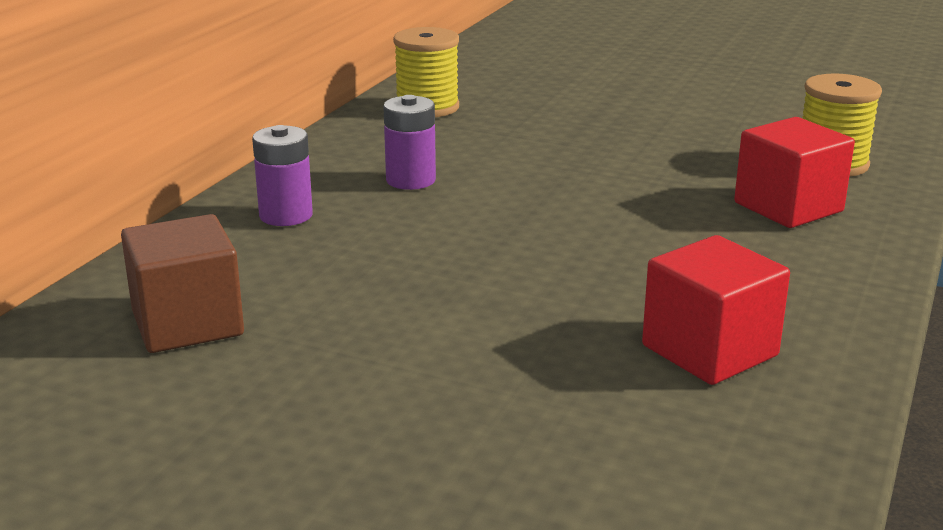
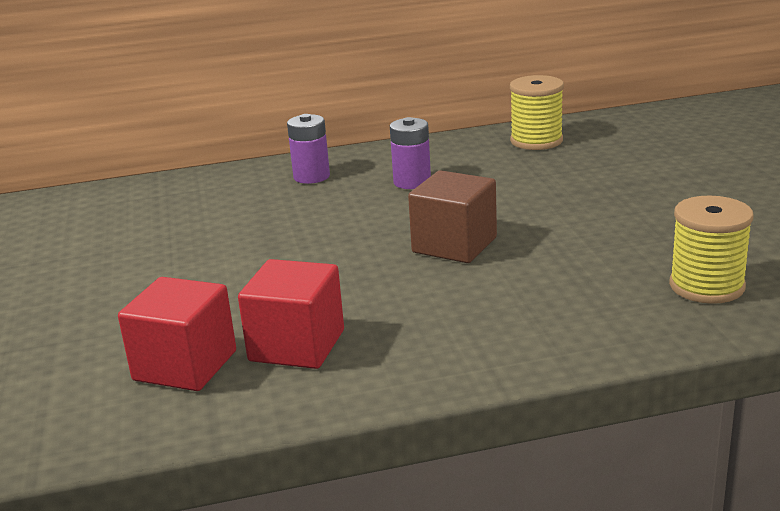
camera: 55 degrees right, 0 degrees up
(187, 323) = (158, 210): brown cube -> brown cube (454, 245)
(788, 207) = (580, 298): red cube -> red cube (185, 366)

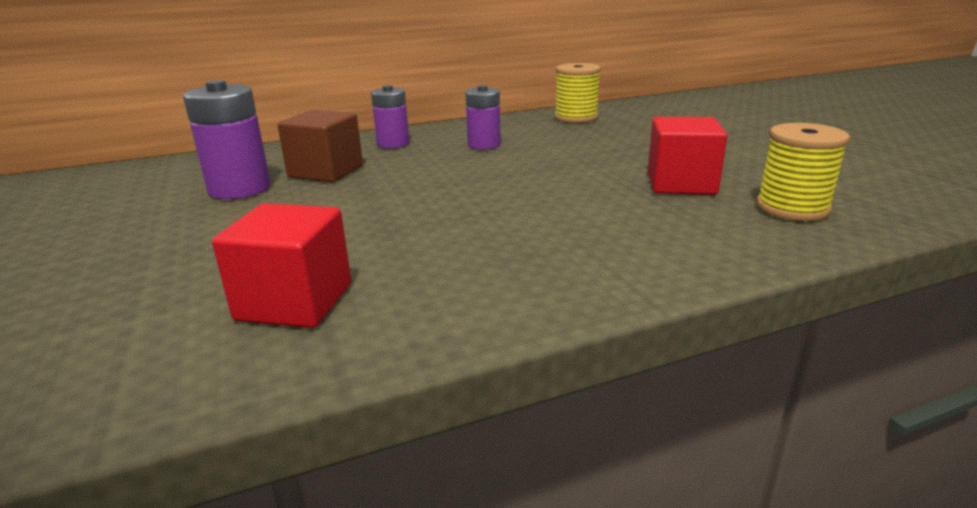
camera: 10 degrees left, 0 degrees up
(143, 235) = (239, 189): none -> purple battery
(297, 345) = (417, 275): red cube -> red cube (681, 184)
(454, 245) = (543, 186): brown cube -> brown cube (326, 171)

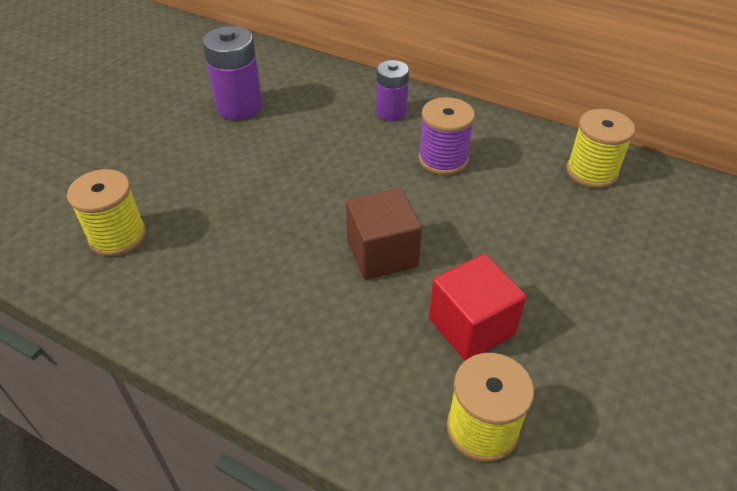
camera: 50 degrees right, 20 degrees up
(295, 302) = (117, 236): red cube -> yellow spool
(326, 171) = (302, 120): brown cube -> brown cube (382, 254)
(484, 145) = (443, 159): purple battery -> purple spool

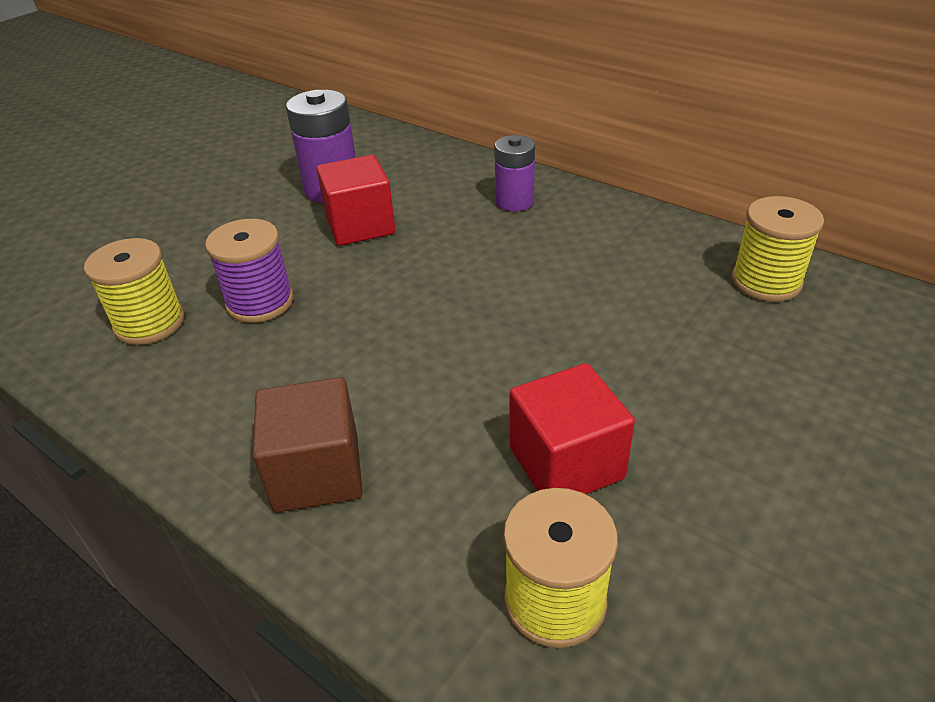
camera: 10 degrees right, 5 degrees down
(271, 139) = (360, 225): none -> red cube
(382, 254) = (466, 364): brown cube -> brown cube (317, 472)
(443, 159) = (569, 257): purple spool -> purple spool (260, 302)

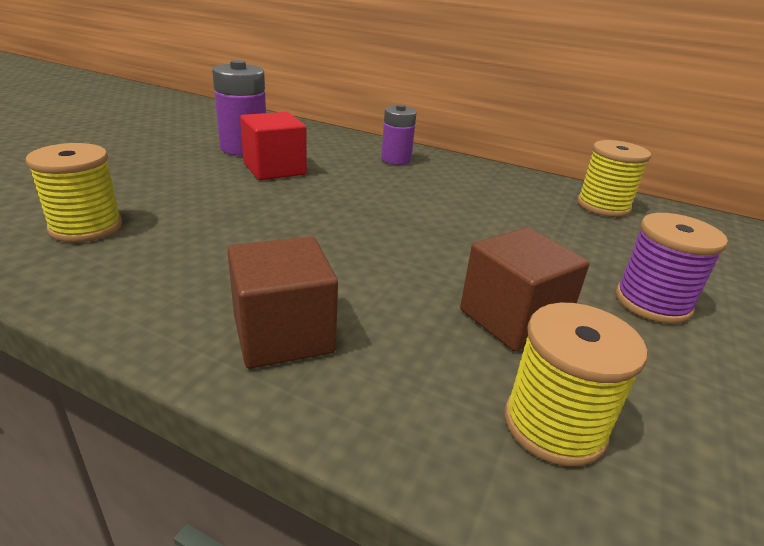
camera: 15 degrees left, 10 degrees down
(260, 302) = (195, 214): purple spool -> purple spool (652, 302)
(566, 463) = (513, 319): red cube -> brown cube

